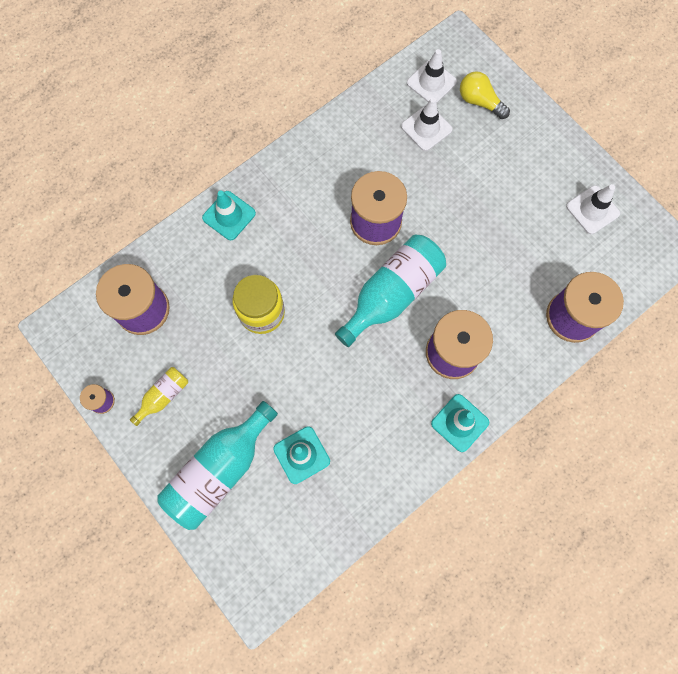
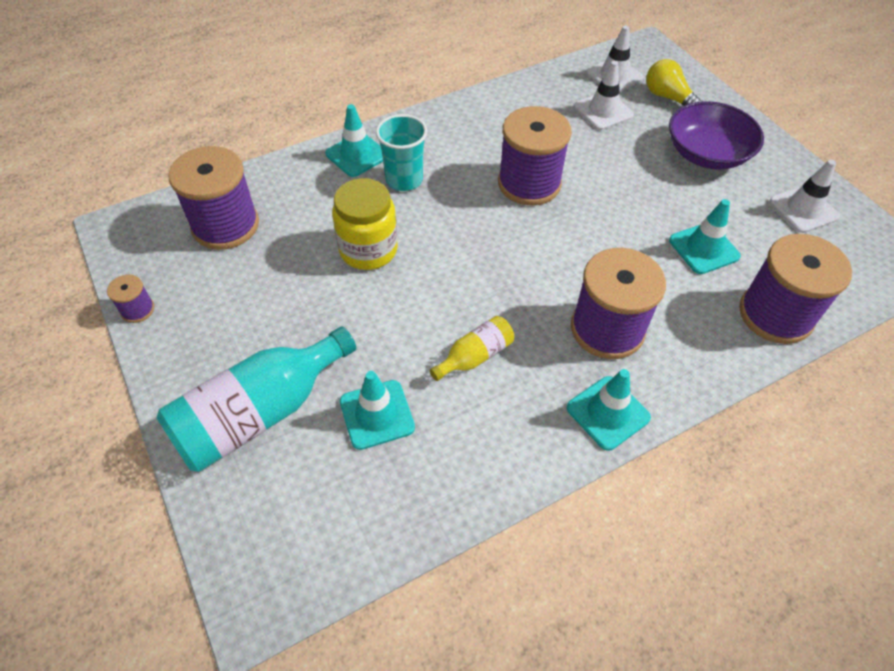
camera: 10 degrees right, 20 degrees down
(164, 396) = (217, 316): yellow bottle -> yellow bottle (475, 356)
(274, 236) = (404, 180): none -> turquoise cup
(392, 294) = (537, 255): turquoise bottle -> none
(515, 163) = (706, 154): none -> purple bowl
(517, 264) = (704, 248): none -> turquoise traffic cone

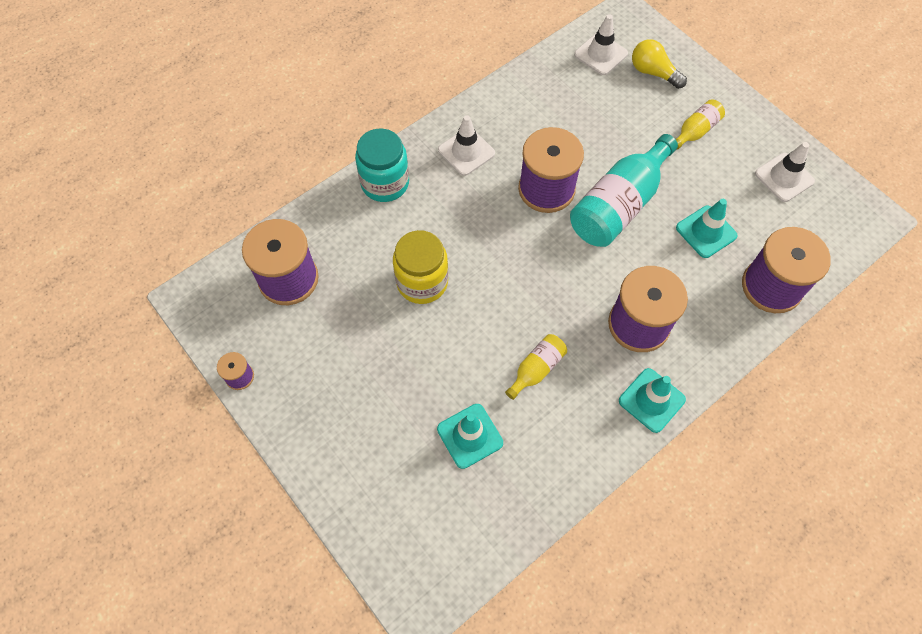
camera: 10 degrees left, 10 degrees up
(259, 413) = (374, 452): turquoise bottle -> turquoise bottle (618, 205)
(357, 155) = (385, 183): turquoise traffic cone -> turquoise jar
(404, 180) = (435, 203): turquoise cup -> none
(603, 111) = (597, 97): white traffic cone -> white traffic cone (466, 152)
(706, 154) = (696, 131): purple bowl -> yellow bottle

